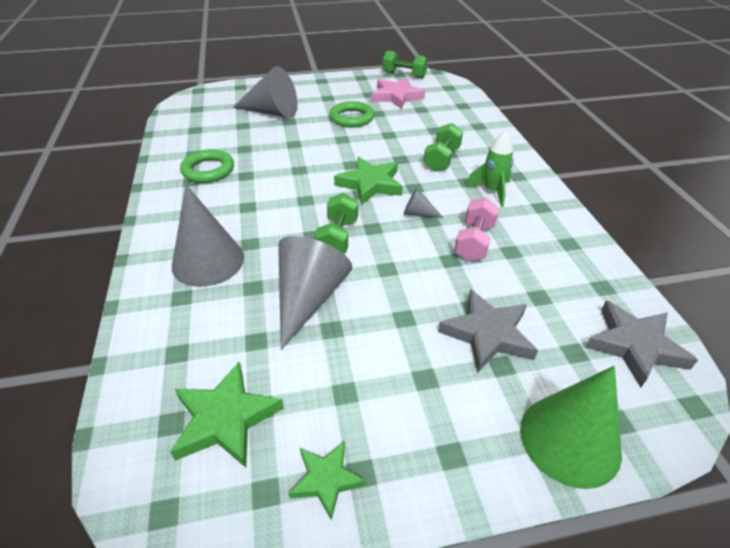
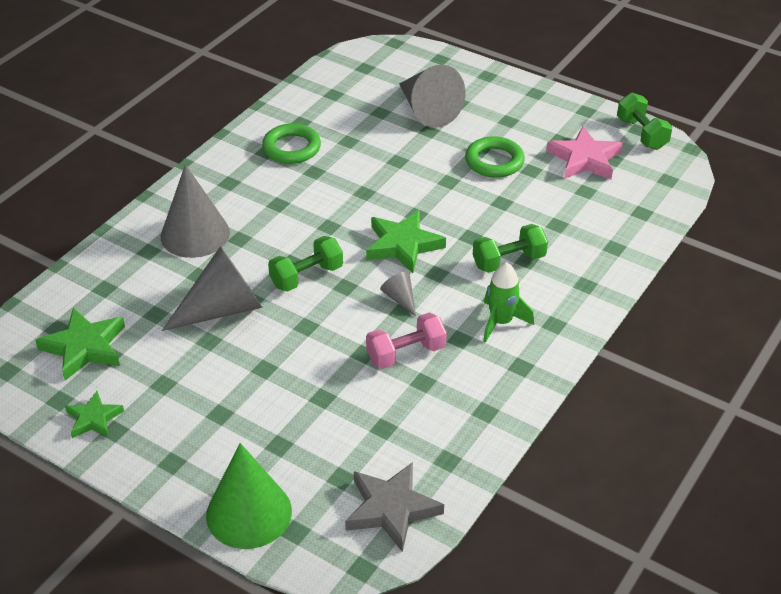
camera: 45 degrees right, 0 degrees up
(487, 334) = (302, 421): grey star -> none

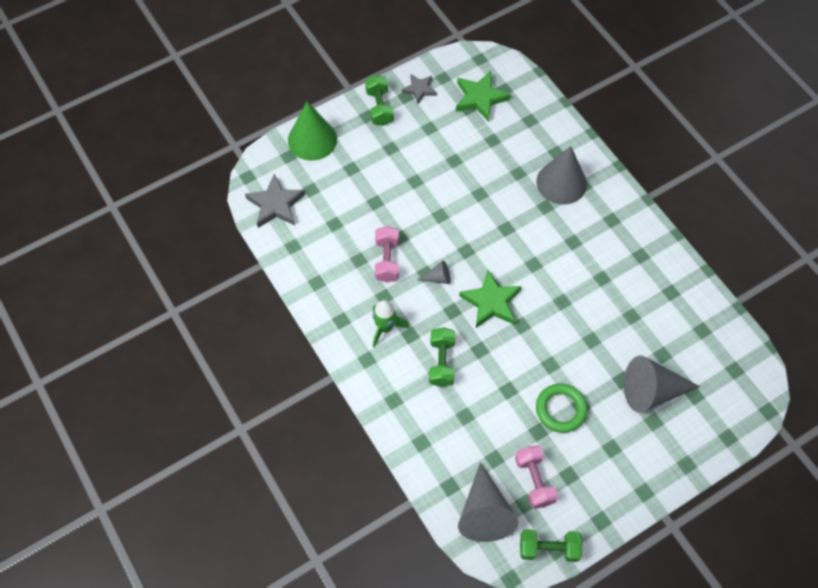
camera: 115 degrees right, 20 degrees up
(94, 419) = (419, 89): green star -> grey star
(223, 309) = (479, 176): grey cone -> grey cone (484, 512)
(291, 148) = (638, 274): green ring -> none
(306, 276) = (487, 232): green dumbbell -> green dumbbell (379, 107)
(584, 159) = (534, 481): pink star -> pink dumbbell

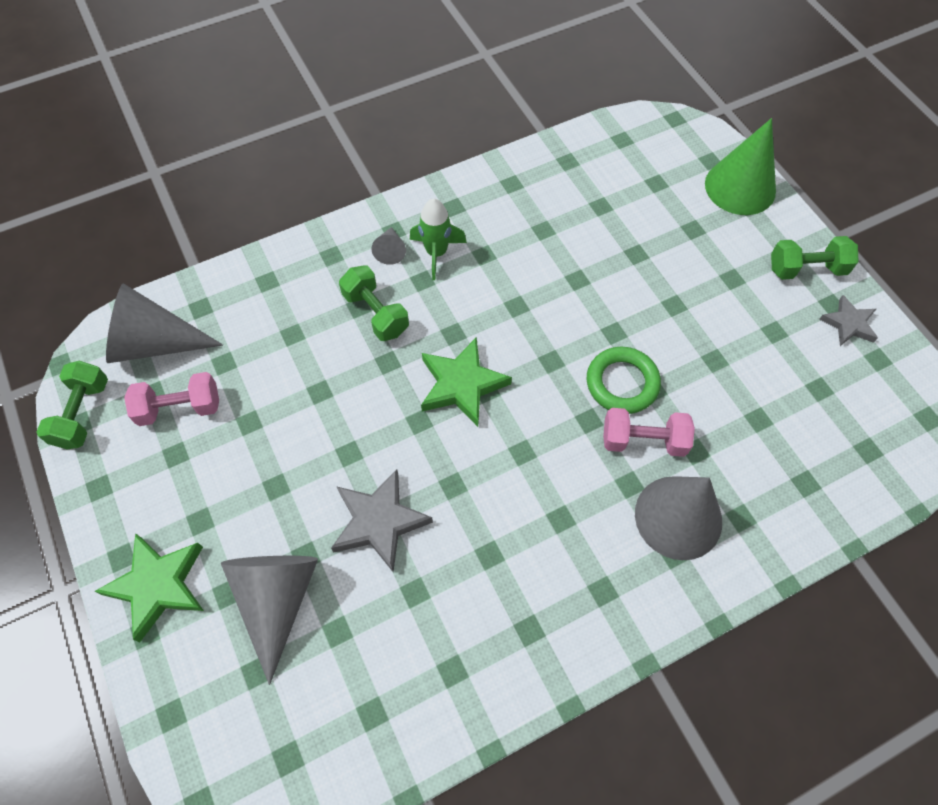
camera: 95 degrees right, 0 degrees up
(276, 204) = (631, 145): grey star -> grey star (379, 522)
(387, 260) = (540, 261): pink dumbbell -> pink dumbbell (643, 440)
(438, 278) = (508, 321): grey cone -> grey cone (390, 251)
(441, 362) = (376, 313): green dumbbell -> green dumbbell turned 45 degrees clockwise
(480, 98) = (843, 410): green star -> green star (158, 586)
(561, 409) = (275, 457): green ring -> green ring (622, 383)

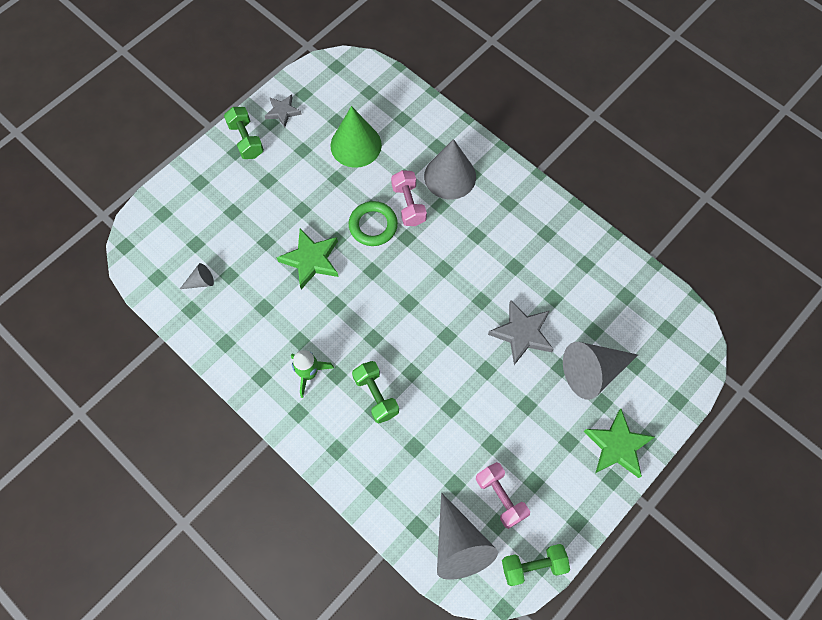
camera: 110 degrees left, 5 degrees up
(376, 313) = (376, 395): green dumbbell -> green dumbbell turned 60 degrees counterclockwise
(390, 251) = (318, 407): grey cone -> grey cone (201, 281)
(462, 385) = (410, 319): green star -> green star (311, 260)
(740, 187) = (184, 190): green cone -> green cone (356, 145)

